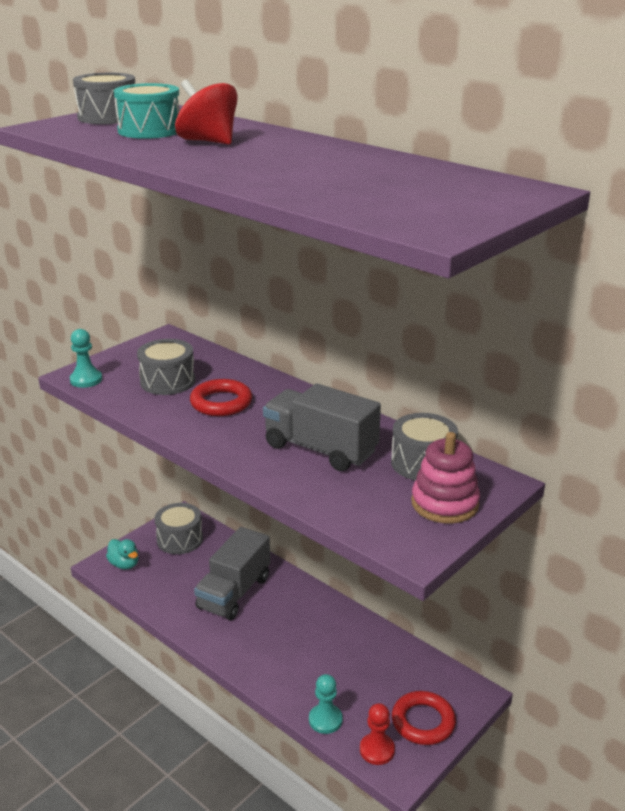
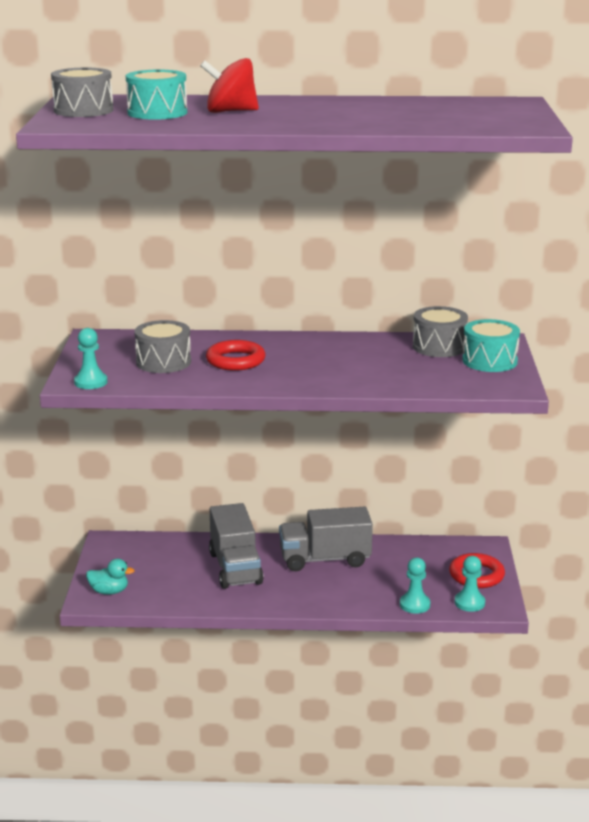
camera: 40 degrees left, 5 degrees down
(180, 539) = (131, 556): grey drum -> none
(320, 449) = (361, 361): grey truck -> grey truck (325, 559)
(377, 750) = (469, 603): red pawn -> turquoise pawn
(444, 503) = (489, 361): pink stacking toy -> turquoise drum

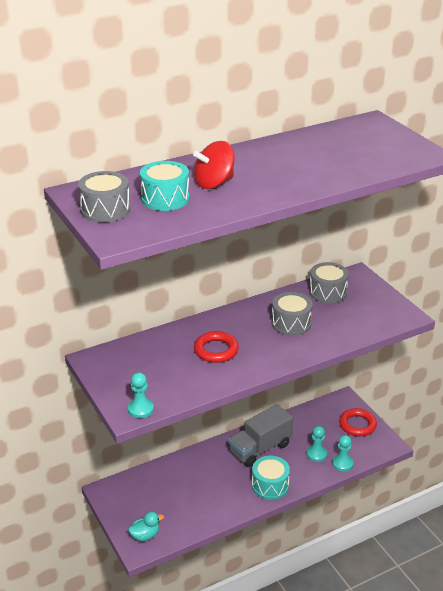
camera: 30 degrees left, 10 degrees up
(163, 362) = (169, 369): grey drum -> grey drum (291, 323)
(235, 568) = (210, 479): grey truck -> none
(469, 603) = (371, 448): turquoise pawn -> turquoise pawn (316, 454)
(489, 361) = (369, 296): turquoise drum -> turquoise drum (270, 485)

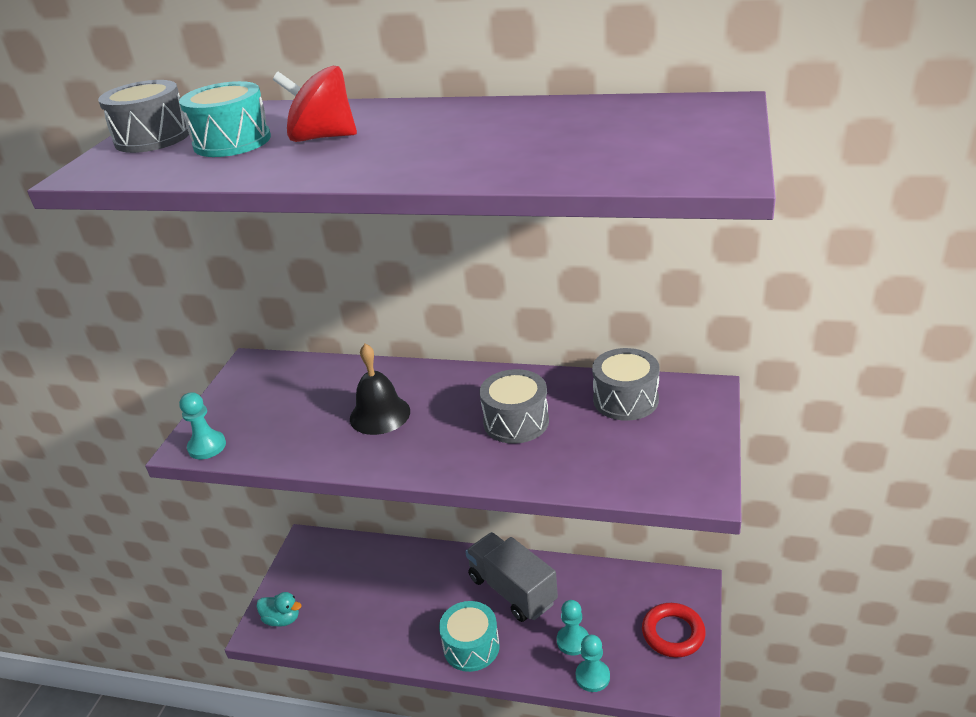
camera: 45 degrees right, 0 degrees up
(216, 350) = (380, 414): red ring -> black bell
(260, 448) = (512, 590): grey truck -> grey truck turned 45 degrees clockwise

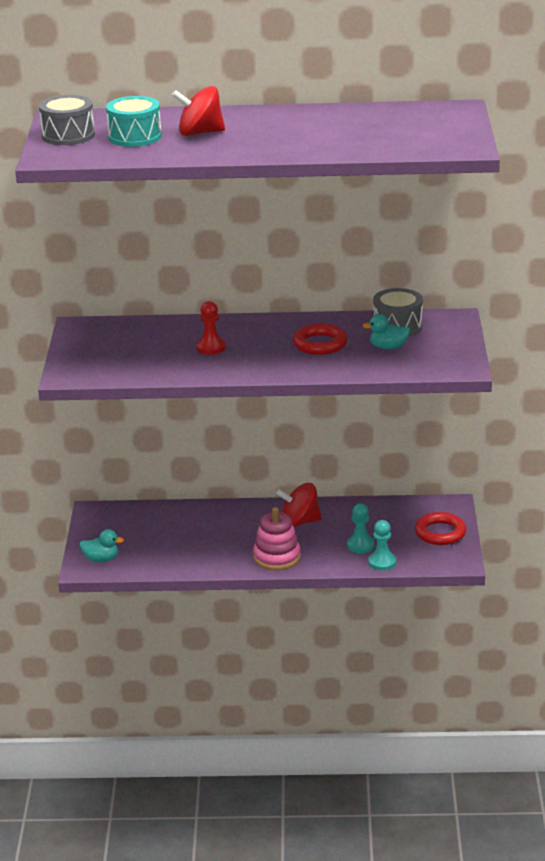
camera: 15 degrees left, 5 degrees down
(207, 446) = (82, 375): turquoise pawn -> none
(380, 414) = (211, 348): black bell -> red pawn
(471, 647) = (277, 557): turquoise drum -> pink stacking toy
(512, 590) = (299, 522): grey truck -> red spinning top
(516, 422) = (320, 344): grey drum -> red ring
(603, 437) = (388, 347): none -> turquoise duck

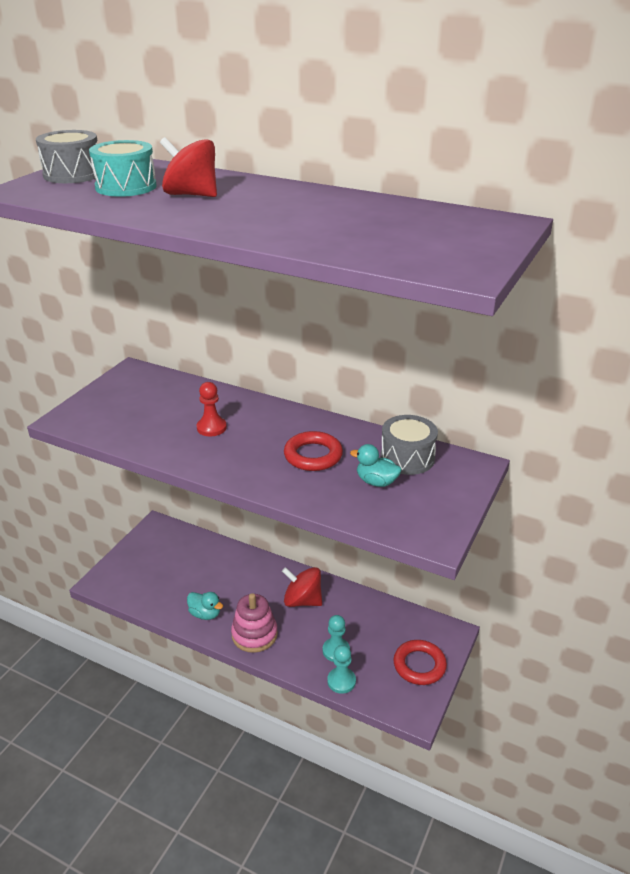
camera: 25 degrees right, 5 degrees up
(101, 559) = (119, 578): turquoise duck -> turquoise duck (205, 614)

